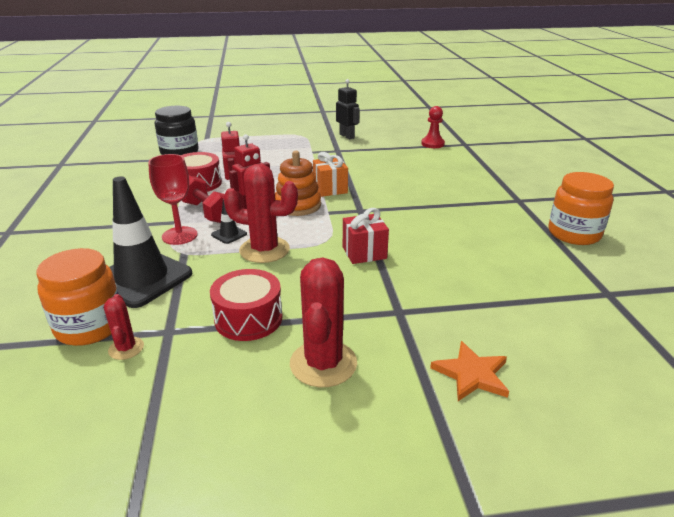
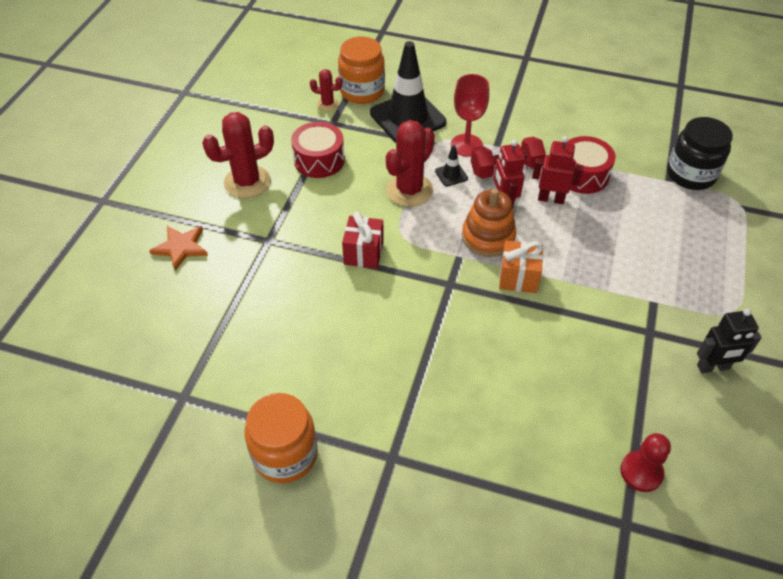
camera: 115 degrees right, 20 degrees up
(323, 363) = (247, 182): red cactus -> red cactus turned 60 degrees counterclockwise

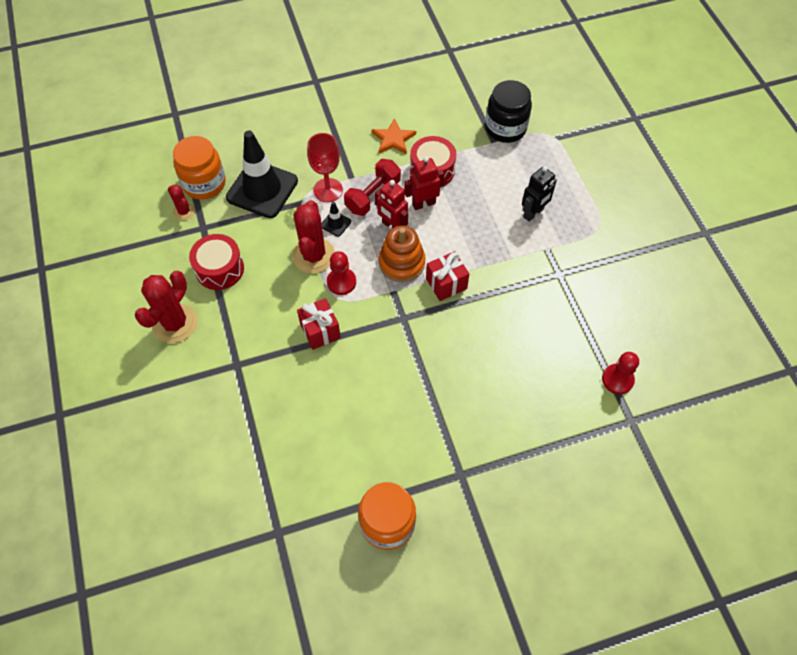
camera: 35 degrees left, 10 degrees up
(181, 247) = (168, 414): orange star -> orange star (393, 139)
(327, 104) = (184, 212): red cactus -> red cactus turned 75 degrees clockwise
(417, 224) = (341, 282): none -> red pawn
(518, 277) = (446, 284): orange gift -> red gift
(713, 367) = (612, 276): black robot -> black robot (533, 213)

